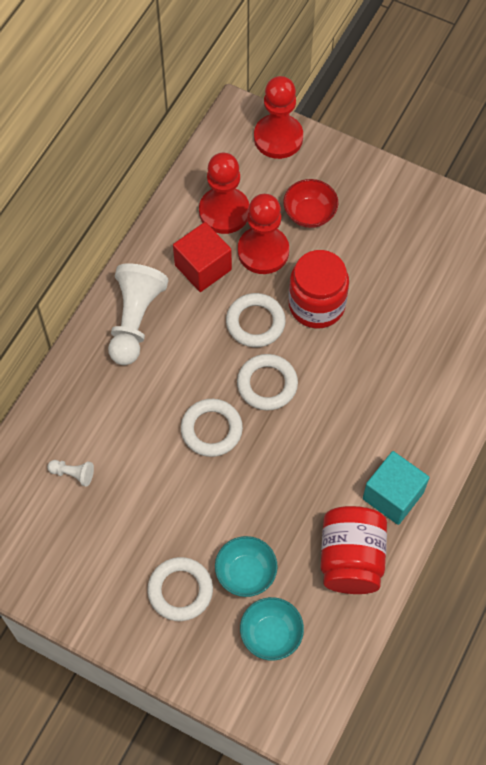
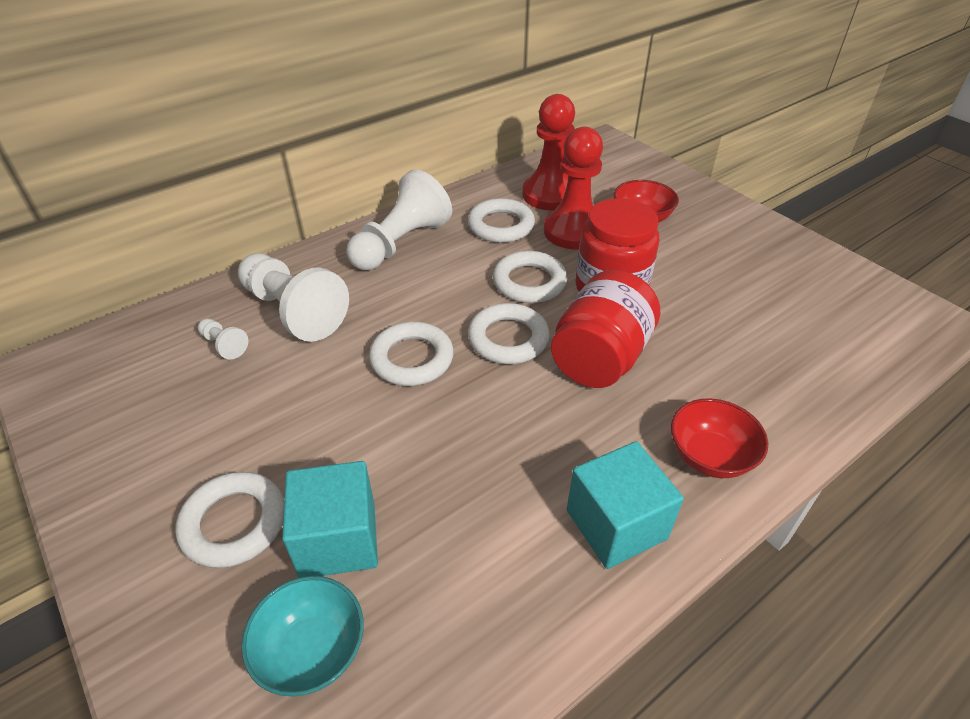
camera: 25 degrees right, 20 degrees down
(100, 423) = (294, 311): none -> white pawn
(203, 267) = (501, 226): red cube -> white ring
(246, 573) = (338, 539): turquoise bowl -> turquoise cube
(278, 138) = (636, 163): red pawn -> none
(351, 559) = (505, 589): red jar -> red jar (600, 358)
(429, 426) = (710, 456): none -> red bowl

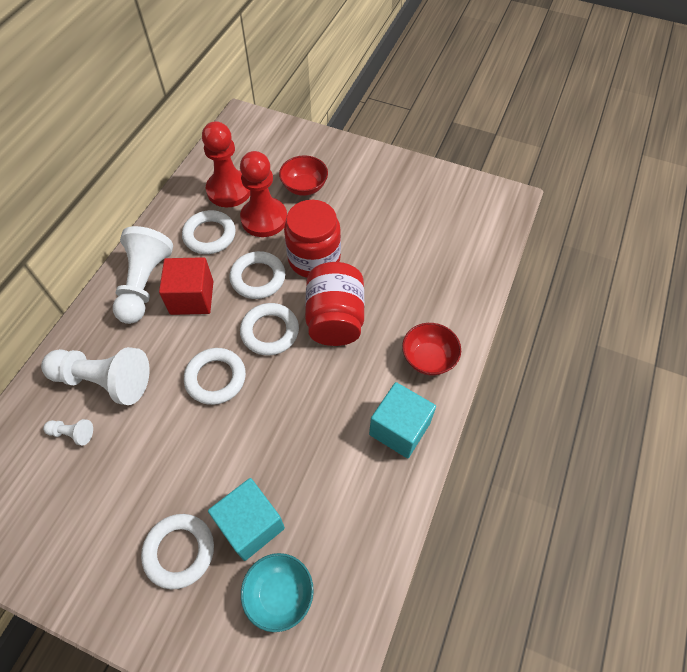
camera: 30 degrees left, 15 degrees up
(441, 273) = (192, 297): none -> red cube

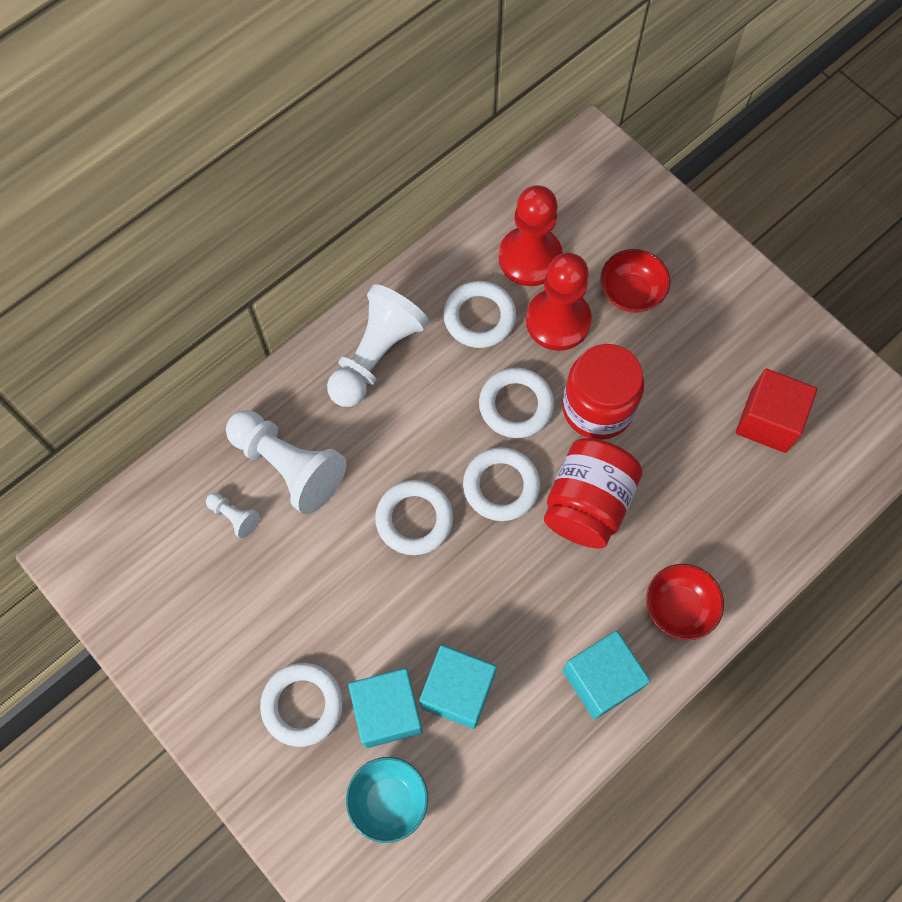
camera: 25 degrees right, 10 degrees up
(192, 297) = (425, 399): red cube -> red cube (768, 421)
(299, 484) = (457, 691): none -> turquoise cube

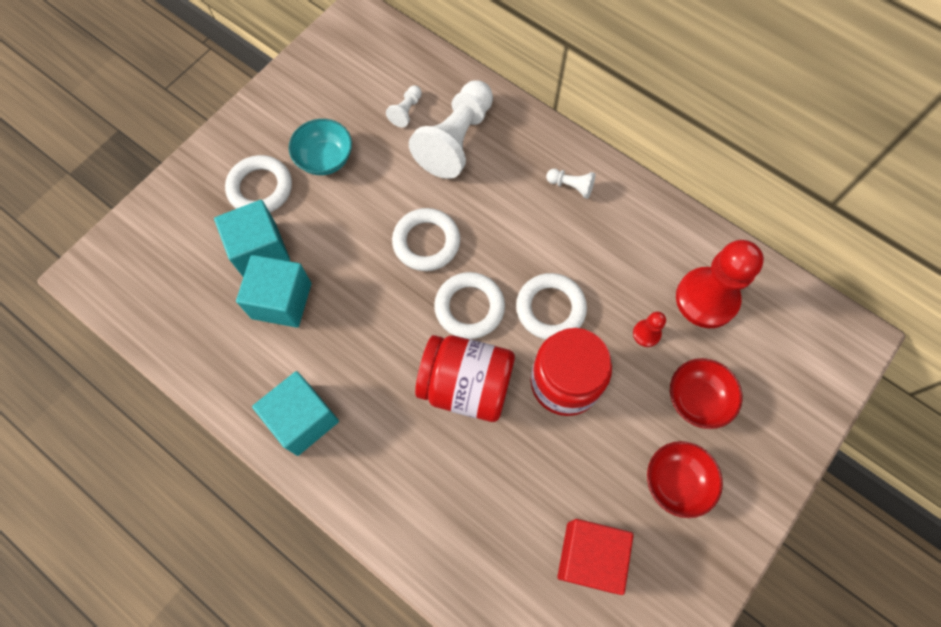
camera: 80 degrees right, 0 degrees up
(376, 355) = (571, 186): white pawn -> white pawn, size x0.44
(388, 800) = (189, 263): turquoise bowl -> turquoise bowl (325, 159)
(479, 317) = (631, 264): white ring -> none
(558, 321) = (646, 333): red pawn -> red pawn, size x0.44
(679, 607) = (378, 483): red bowl -> red bowl (676, 482)

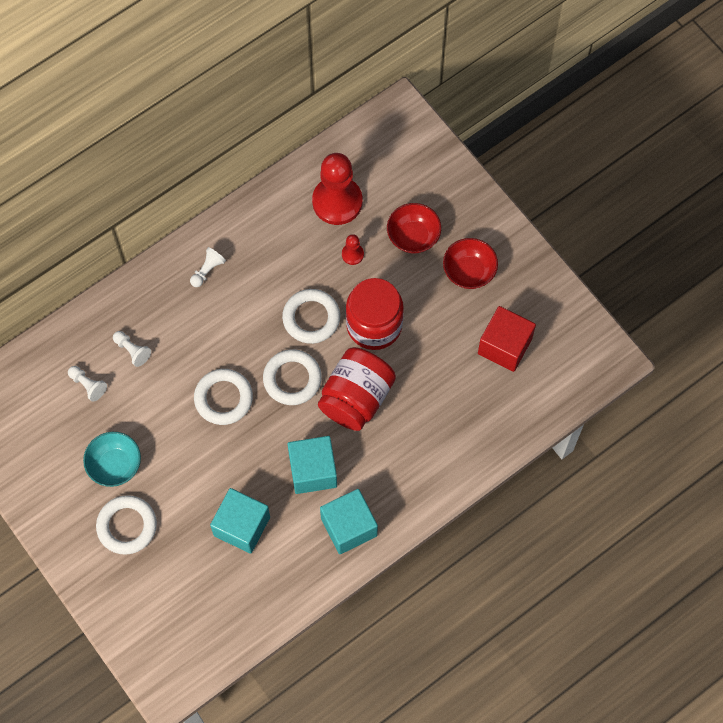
camera: 75 degrees left, 0 degrees up
(260, 250) = (189, 536): turquoise cube -> turquoise cube (313, 471)
(456, 140) = (132, 350): white pawn -> white pawn, size x0.44

